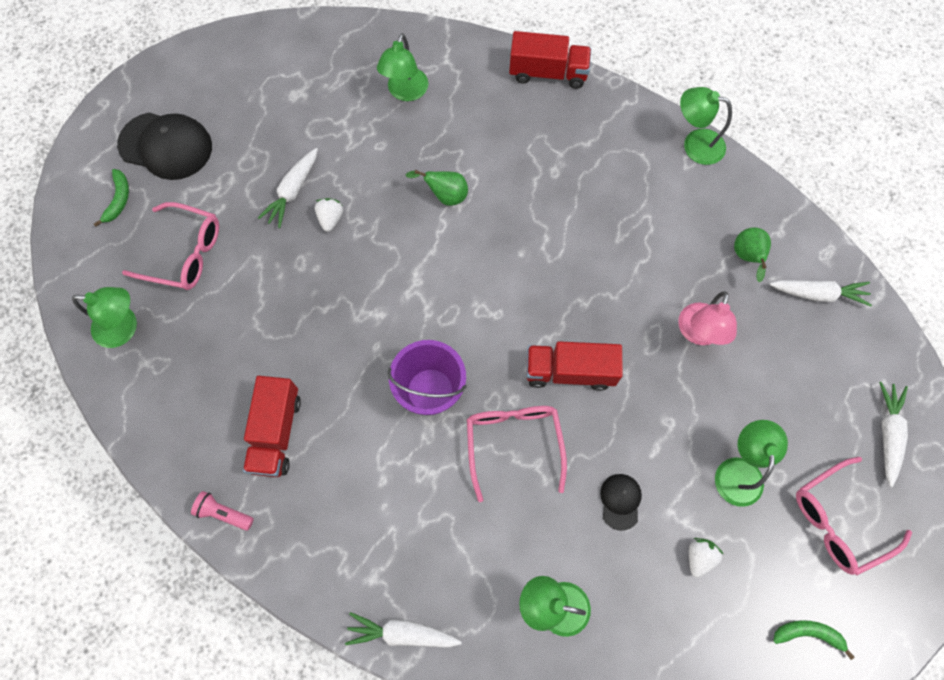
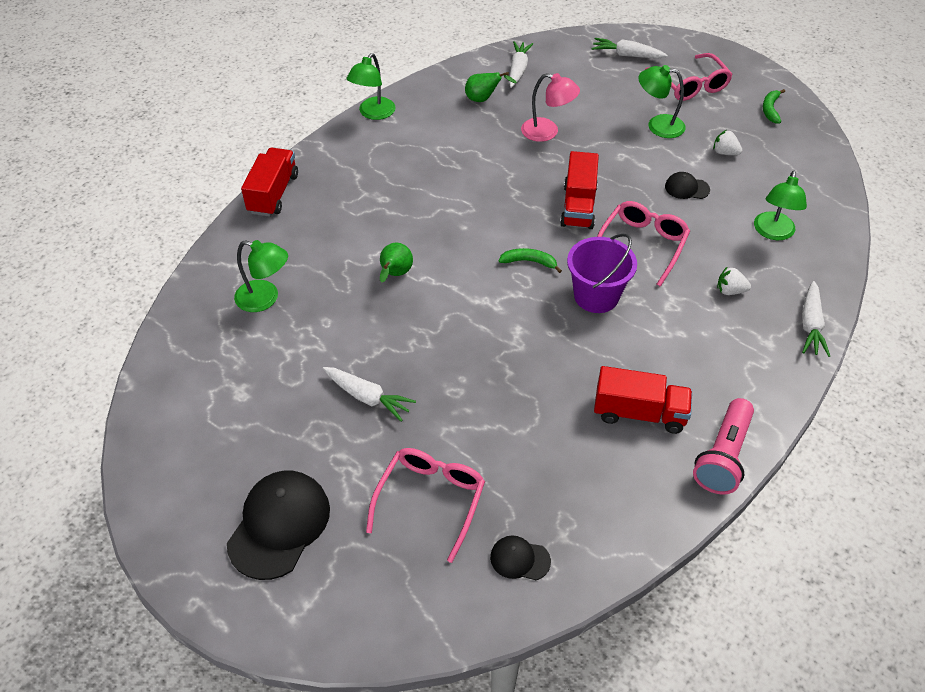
camera: 85 degrees left, 20 degrees down
(119, 200) = (346, 575): green banana -> green banana (529, 262)
(124, 328) = (519, 559): green lamp -> black cap
(224, 513) = (723, 456): pink flashlight -> pink flashlight, size x1.80
(330, 219) = (406, 365): white strawberry -> white strawberry (730, 291)
(513, 443) = (642, 245): pink glasses -> pink glasses turned 120 degrees clockwise

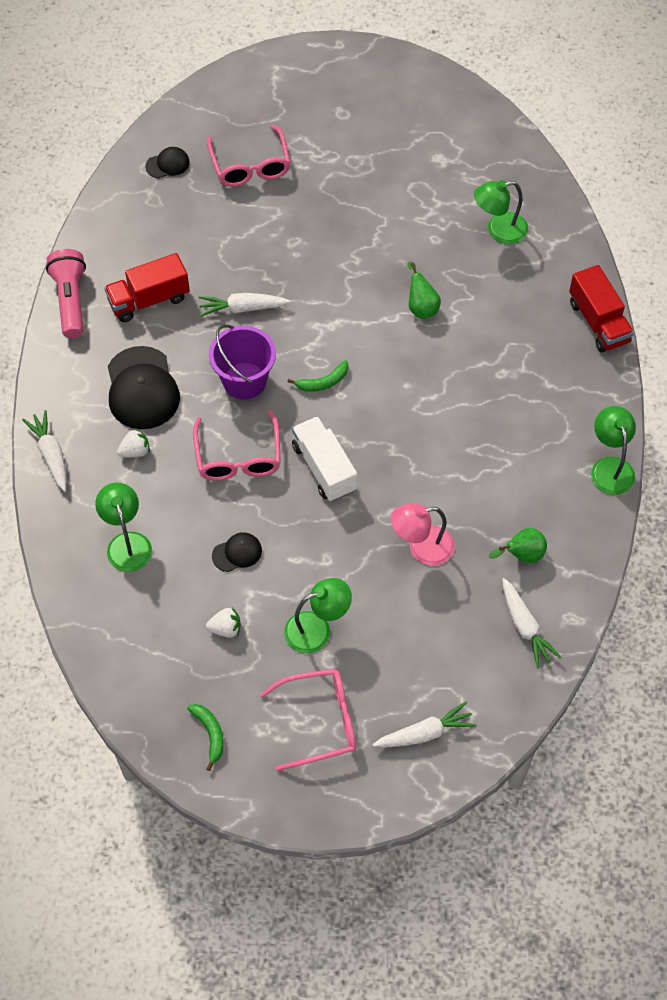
camera: 145 degrees right, 10 degrees up
(279, 525) = (331, 103): black cap -> black cap (142, 388)
(368, 397) = (350, 204): white carrot -> white carrot (242, 308)
(578, 206) = (324, 468): red truck -> white truck
(690, 85) = (320, 722): pink glasses -> pink glasses turned 135 degrees clockwise

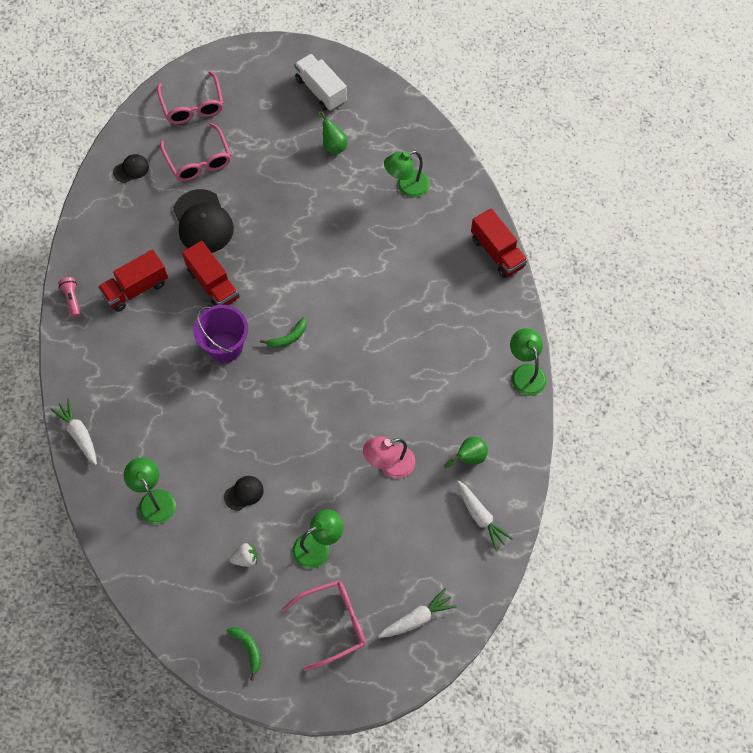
camera: 10 degrees left, 5 degrees up
(70, 301) = (72, 299): pink flashlight -> pink flashlight, size x0.56
(135, 451) = (147, 420): white strawberry -> none
(142, 388) = (143, 366): black cap -> black cap (203, 222)
(238, 457) = (231, 412): pink glasses -> pink glasses (192, 106)
(242, 308) = (213, 284): white carrot -> red truck
(324, 468) = (301, 410): white truck -> white truck (321, 91)
(421, 307) = (356, 261): green pear -> green pear (333, 145)

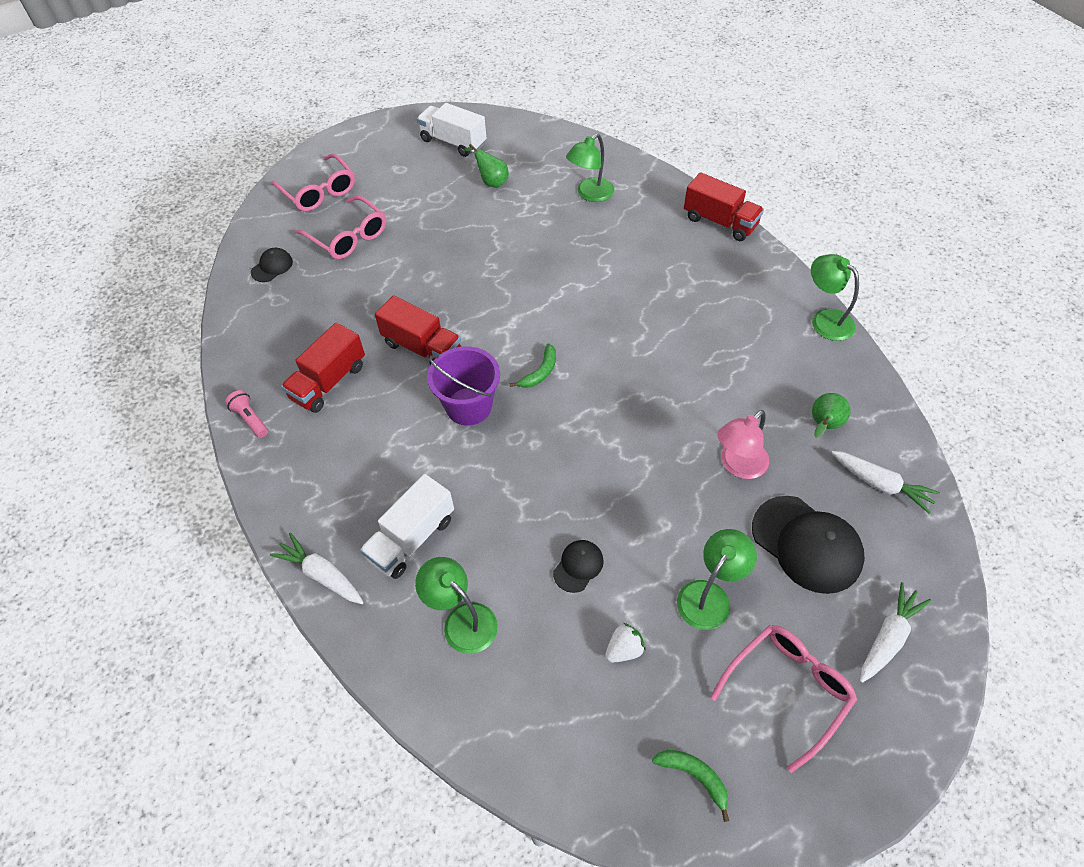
camera: 20 degrees left, 10 degrees down
(145, 431) = (412, 538): none -> white truck
(203, 222) = (380, 291): black cap -> black cap (807, 544)

